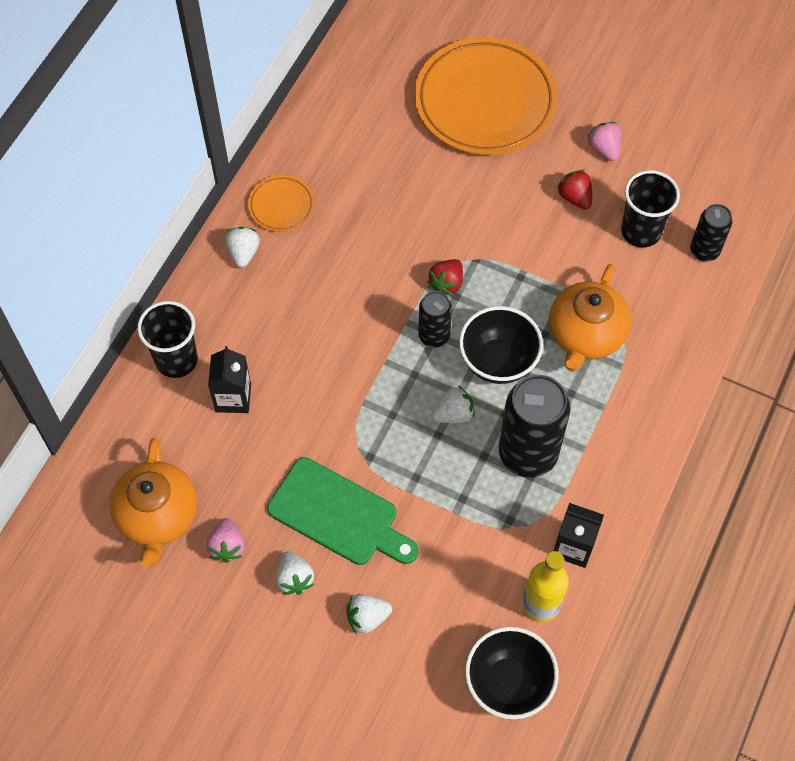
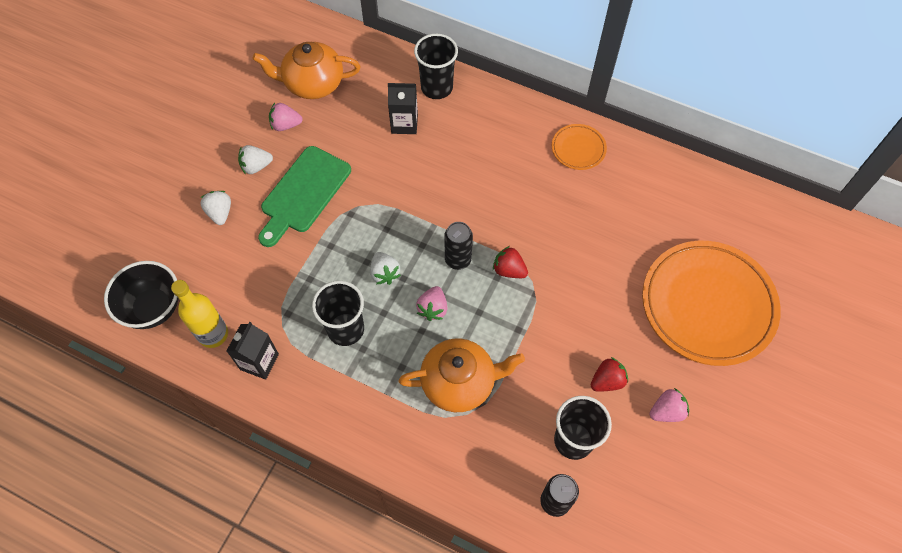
camera: 90 degrees right, 0 degrees up
(243, 253) = (532, 125): white strawberry -> none
(498, 362) = (433, 309): black bowl -> pink strawberry
(528, 453) = (345, 329): black can -> black cup
(585, 335) = (459, 382): orange teapot -> orange teapot turned 150 degrees clockwise

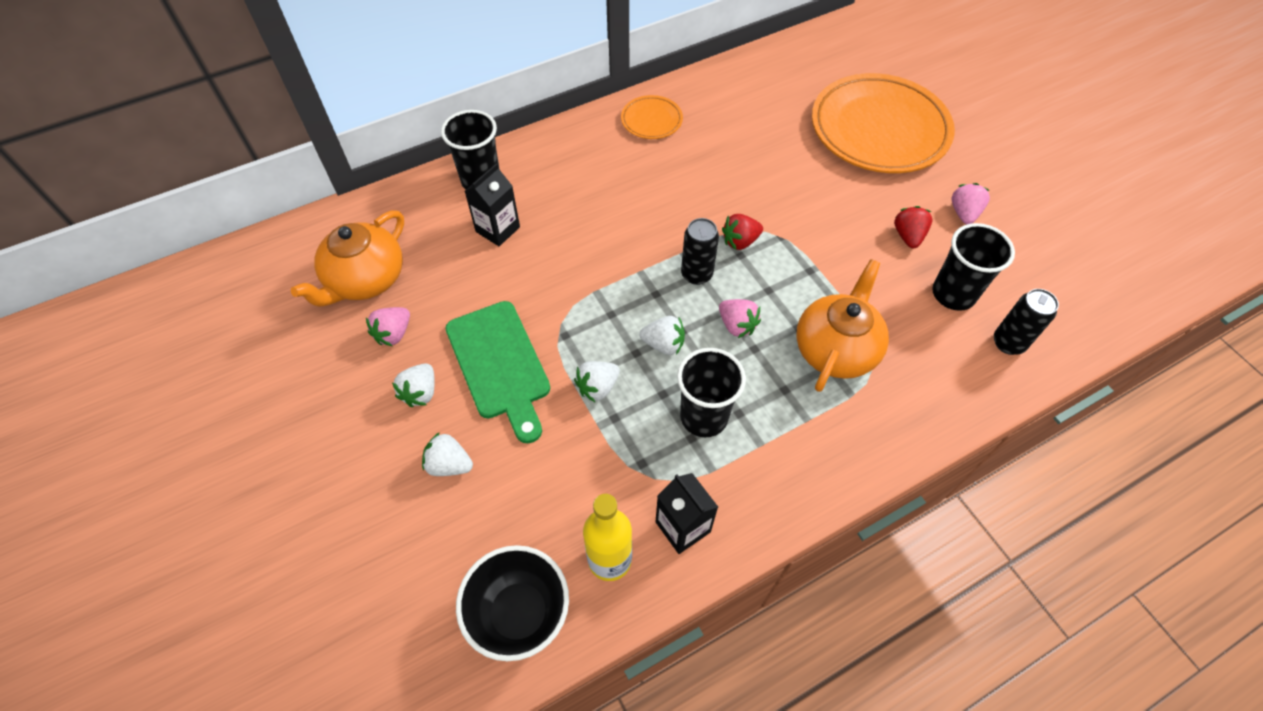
camera: 55 degrees left, 5 degrees down
(325, 256) = (598, 387): none -> white strawberry

